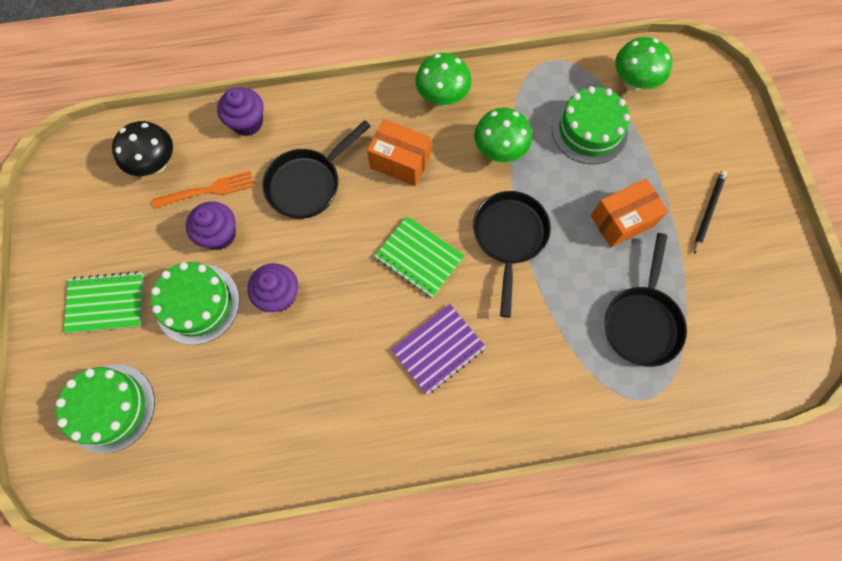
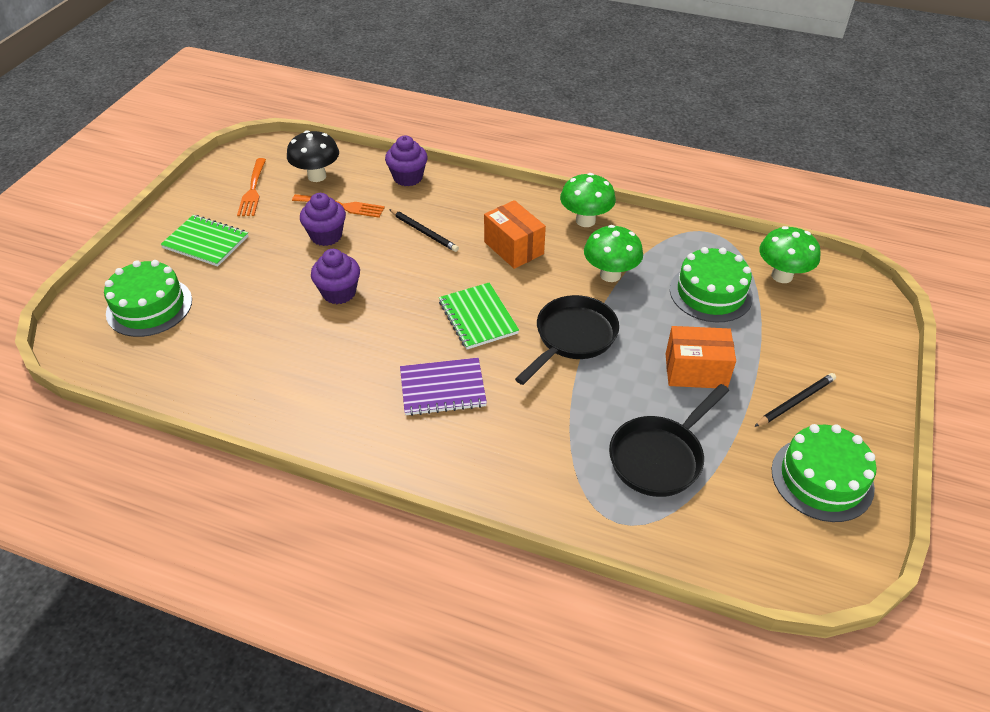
camera: 30 degrees right, 25 degrees down
(103, 214) = (253, 190): none -> orange fork
(197, 303) = (271, 271): green cake -> green cake (822, 479)
(308, 183) = (424, 232): black pan -> black pencil

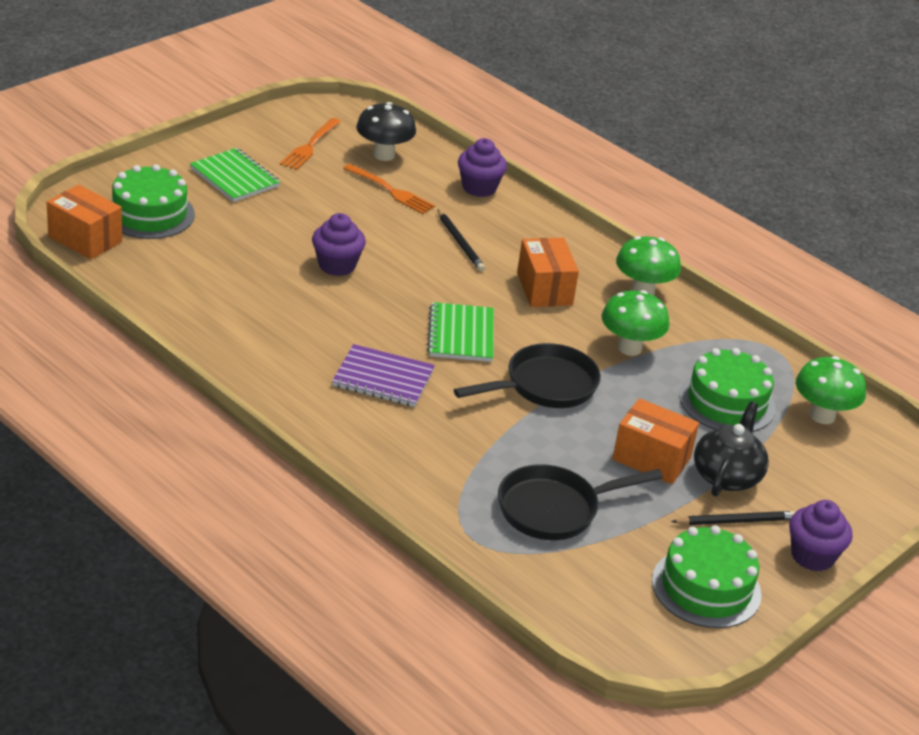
camera: 20 degrees right, 10 degrees down
(102, 356) = (85, 239): none -> orange box
(326, 236) = (357, 212): purple cupcake -> purple cupcake (812, 556)
(758, 361) = (726, 475): none -> black teapot

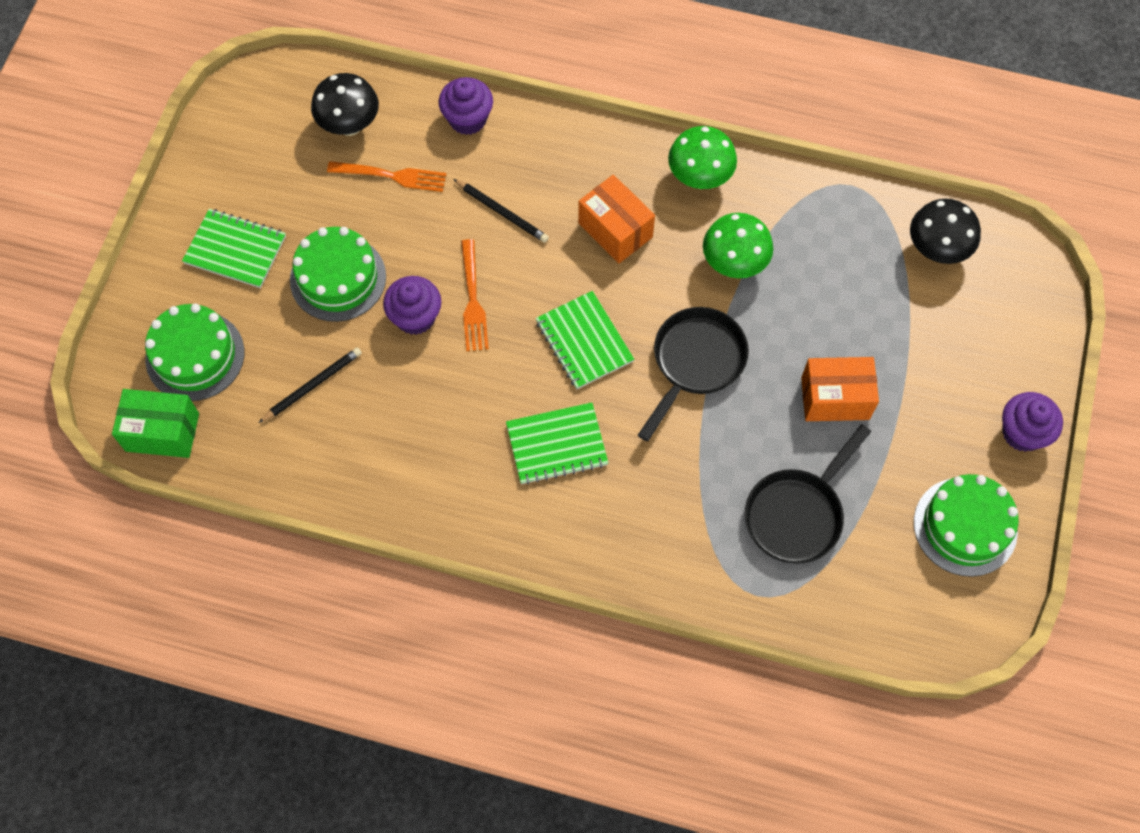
camera: 25 degrees left, 30 degrees up
(85, 239) = (162, 432): orange box -> green box
(310, 146) = (272, 156): orange fork -> orange fork (473, 300)
(383, 378) = (557, 445): purple notebook -> green notebook
(726, 475) = (905, 379): black teapot -> none
(727, 402) = (852, 283): green cake -> green cake (338, 278)
(736, 521) = (943, 430): black pencil -> black pencil (312, 385)
(822, 416) = (936, 250): green mushroom -> black mushroom

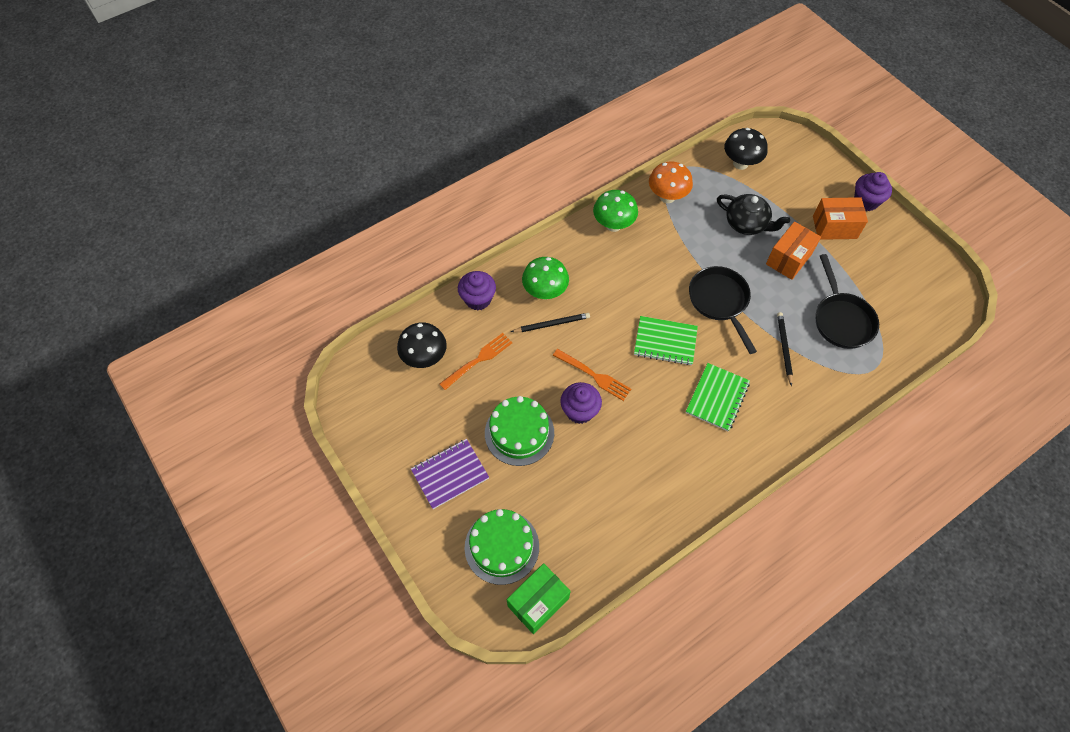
camera: 50 degrees left, 5 degrees down
(235, 250) = (450, 474): green notebook -> purple notebook
(312, 385) = (578, 495): black pencil -> black pencil (784, 348)
(615, 230) = (610, 281): orange box -> orange box (834, 227)
(734, 264) = (677, 246): green mushroom -> green mushroom (545, 292)
(799, 205) = (667, 197): none -> orange mushroom
(844, 318) = (746, 224): none -> black teapot
(965, 526) = (899, 257): green cake -> none

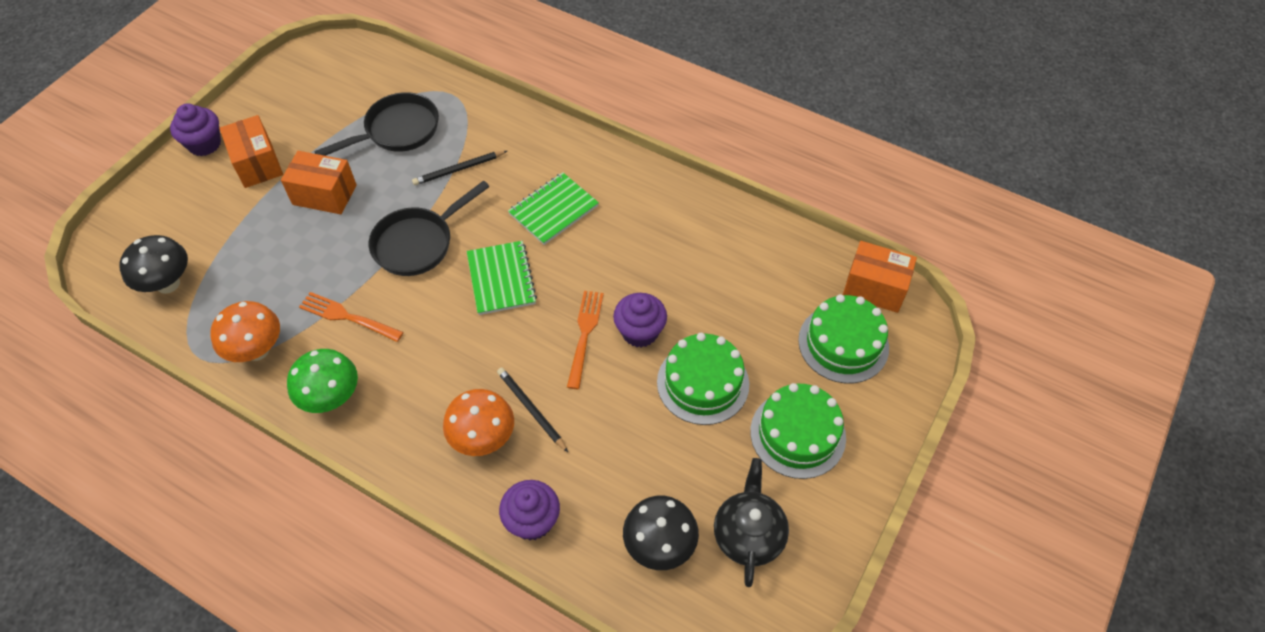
camera: 115 degrees left, 5 degrees down
(450, 474) = (797, 434): purple notebook -> green cake
(478, 360) = (628, 475): orange fork -> orange fork (347, 317)
(538, 602) = (874, 288): green box -> orange box
(545, 292) = (483, 438): green mushroom -> orange mushroom
(717, 398) = (553, 210): green notebook -> green notebook turned 45 degrees counterclockwise
(746, 224) = (280, 249): black teapot -> black teapot (748, 534)

